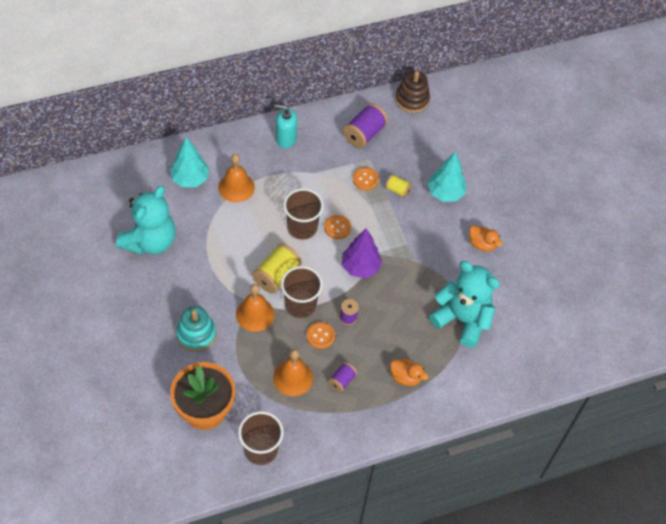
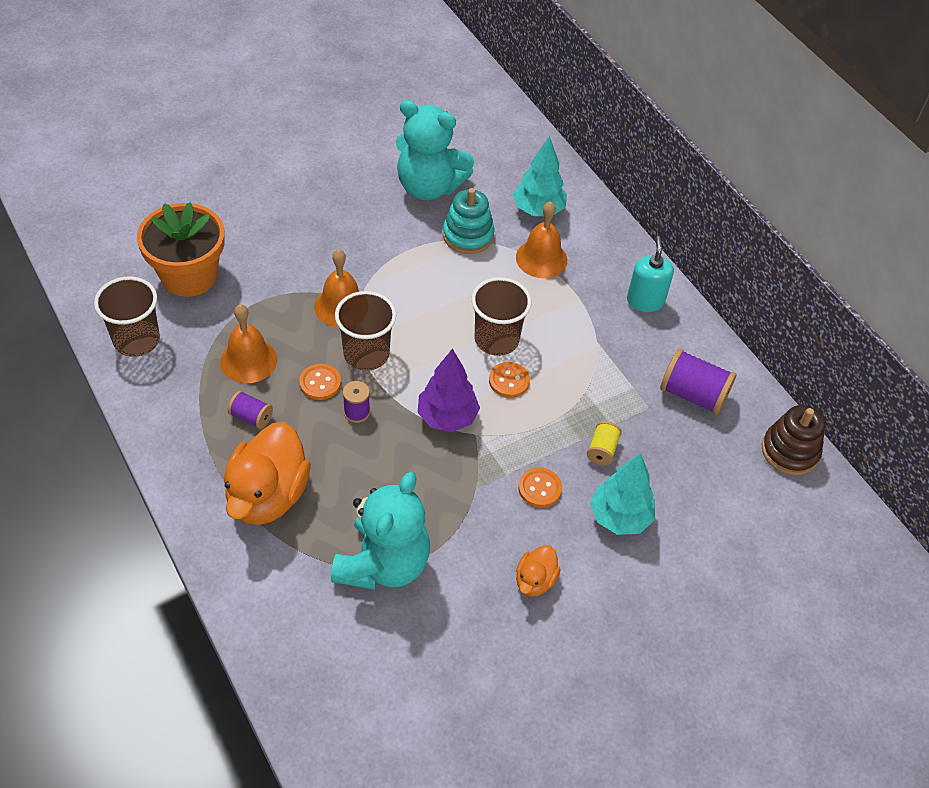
camera: 80 degrees right, 5 degrees down
(196, 334) = (299, 251): turquoise stacking toy -> turquoise stacking toy (468, 235)
(276, 276) = (408, 321): yellow spool -> none
(365, 179) = (608, 405): orange button -> orange button (539, 488)
(405, 377) = (267, 495): orange duck -> orange duck, size x2.00

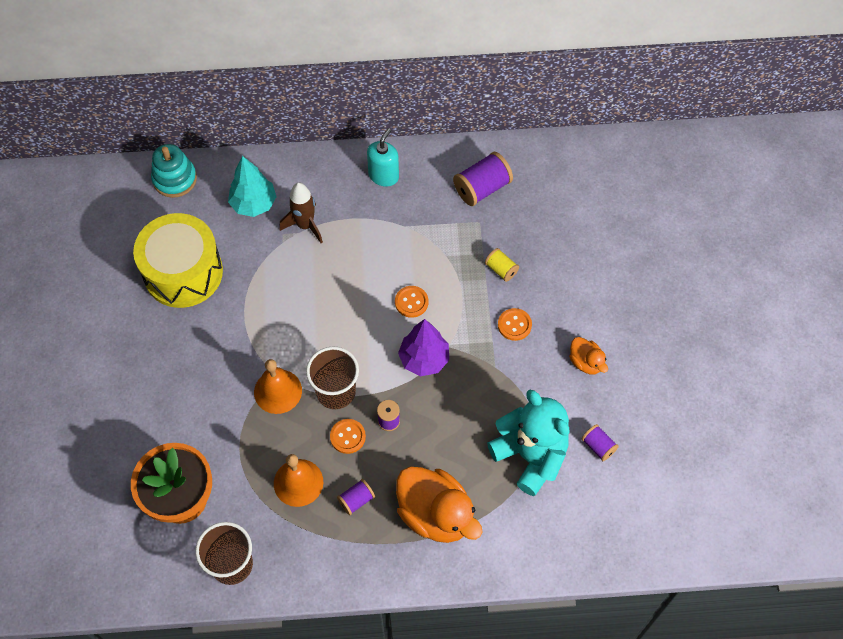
camera: 60 degrees left, 10 degrees up
(429, 187) = (183, 272): turquoise teddy bear -> yellow drum
(431, 633) = (598, 446): none -> purple spool
(468, 235) = (253, 266): turquoise stacking toy -> turquoise stacking toy (175, 179)
(496, 339) = (368, 293): brown cup -> none
(541, 258) = (305, 225): orange bell -> brown rocket
(620, 517) = (560, 285): turquoise tree -> none
(645, 301) = (383, 175): turquoise soap dispenser -> turquoise soap dispenser turned 90 degrees clockwise
(789, 451) = (556, 155): brown stacking toy -> none

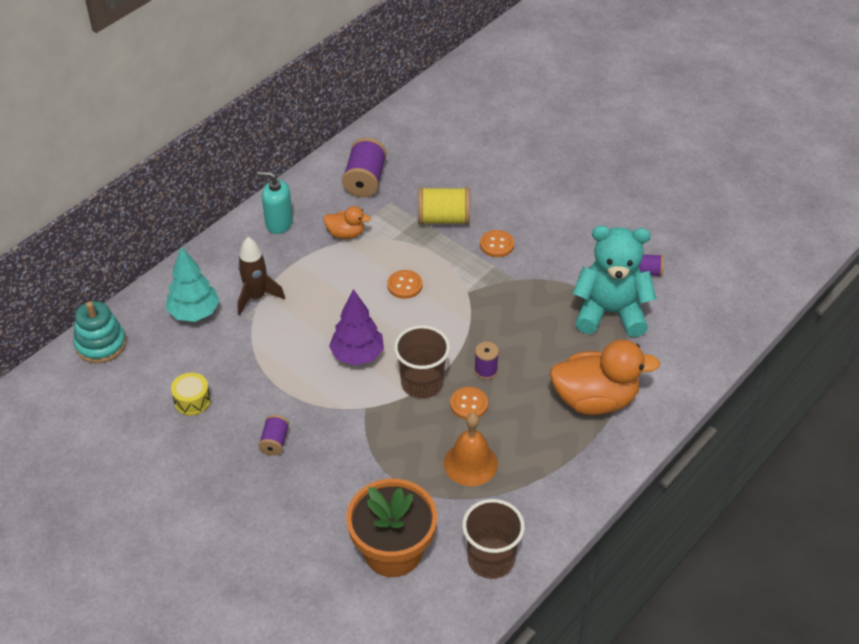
camera: 45 degrees left, 15 degrees down
(183, 272) = (192, 401): yellow drum -> yellow drum, size x0.41
(278, 391) = (376, 418): orange bell -> none
(356, 500) = (528, 438): purple spool -> purple spool (274, 442)
(383, 175) = (279, 223): turquoise soap dispenser -> turquoise soap dispenser turned 60 degrees counterclockwise
(424, 359) = (460, 313): purple tree -> purple tree (357, 355)
(501, 269) = (443, 219): yellow spool -> yellow spool, size x1.76
(586, 362) = (573, 230): orange duck -> orange duck (346, 234)

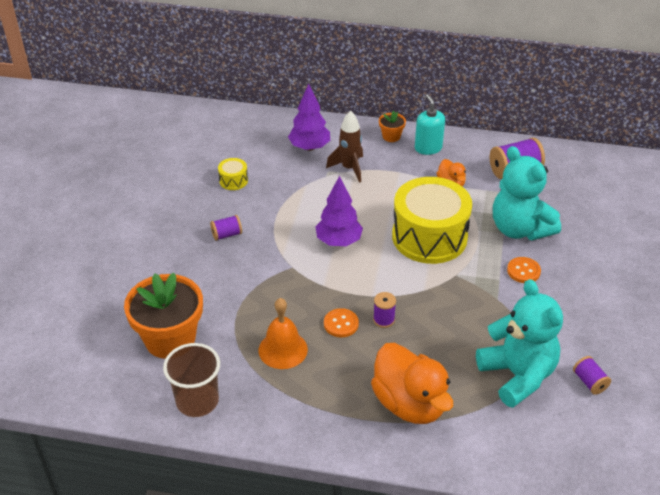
camera: 60 degrees right, 5 degrees down
(101, 344) = (249, 121): turquoise stacking toy -> none
(194, 313) = (309, 147): turquoise tree -> purple tree
(236, 241) = (391, 136): none -> orange flower pot
(404, 285) = (429, 237): orange button -> yellow drum
(422, 383) = (340, 288): brown cup -> none
(443, 219) = (519, 229): yellow spool -> turquoise teddy bear

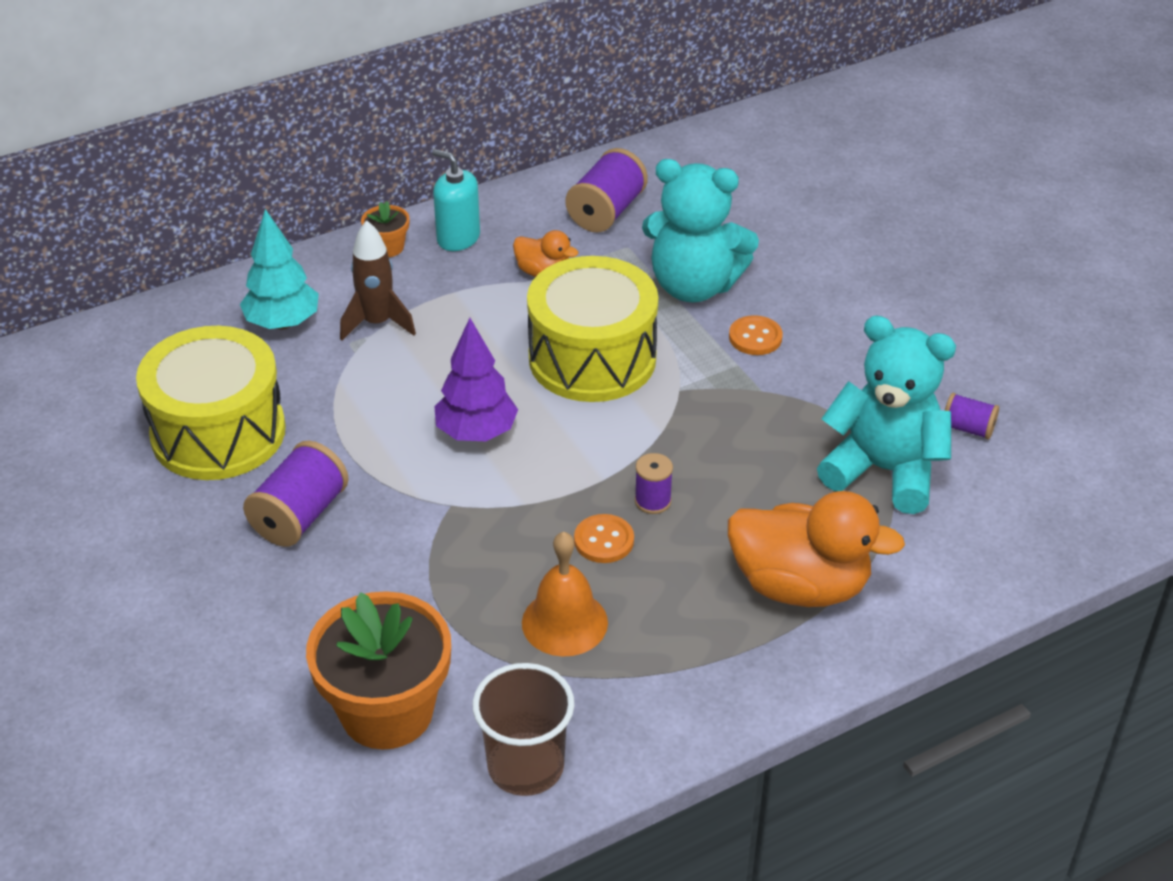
camera: 40 degrees left, 0 degrees up
(226, 234) = (300, 516): purple spool -> purple spool, size x1.76
(233, 181) = (218, 432): yellow drum -> yellow drum, size x2.46
(309, 147) = (283, 323): purple tree -> turquoise tree

